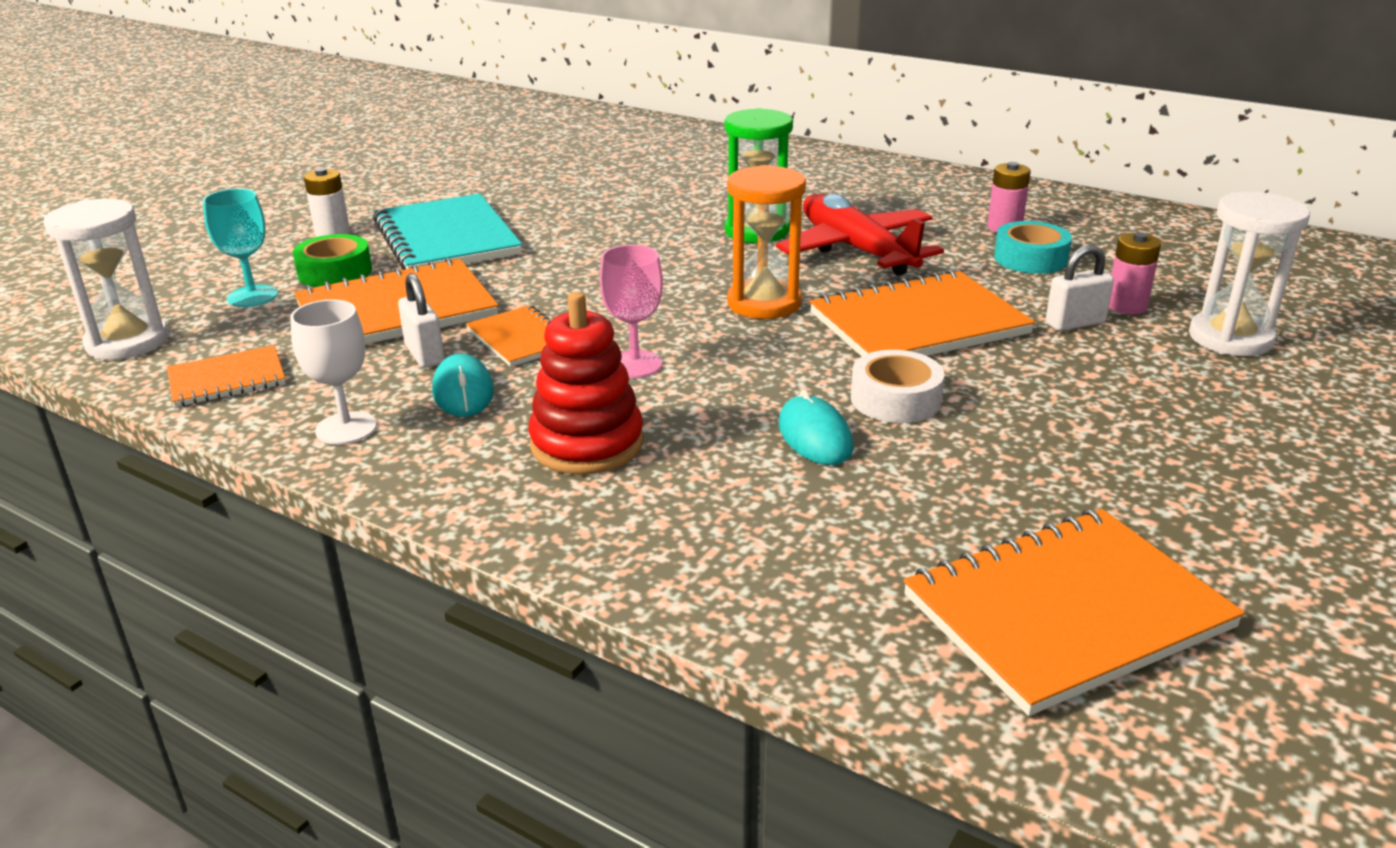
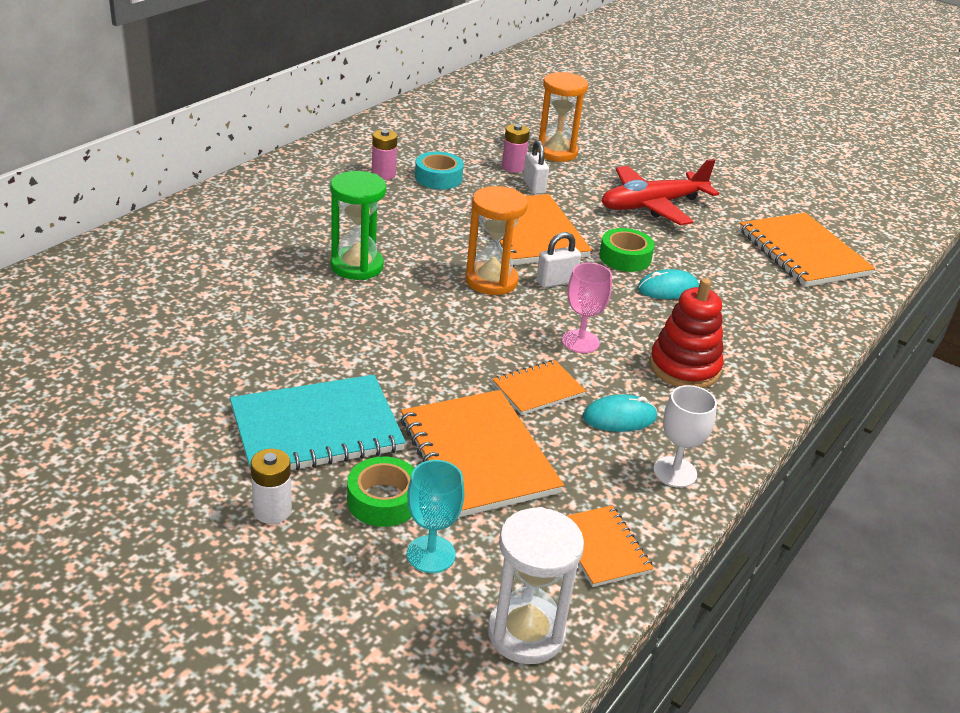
camera: 90 degrees left, 5 degrees up
(425, 355) = (561, 437): white padlock -> white padlock (556, 282)
(856, 250) = (406, 232): red plane -> red plane (652, 205)
(895, 399) = (625, 257): white tape -> green tape
(1230, 338) = (556, 152): white hourglass -> orange hourglass

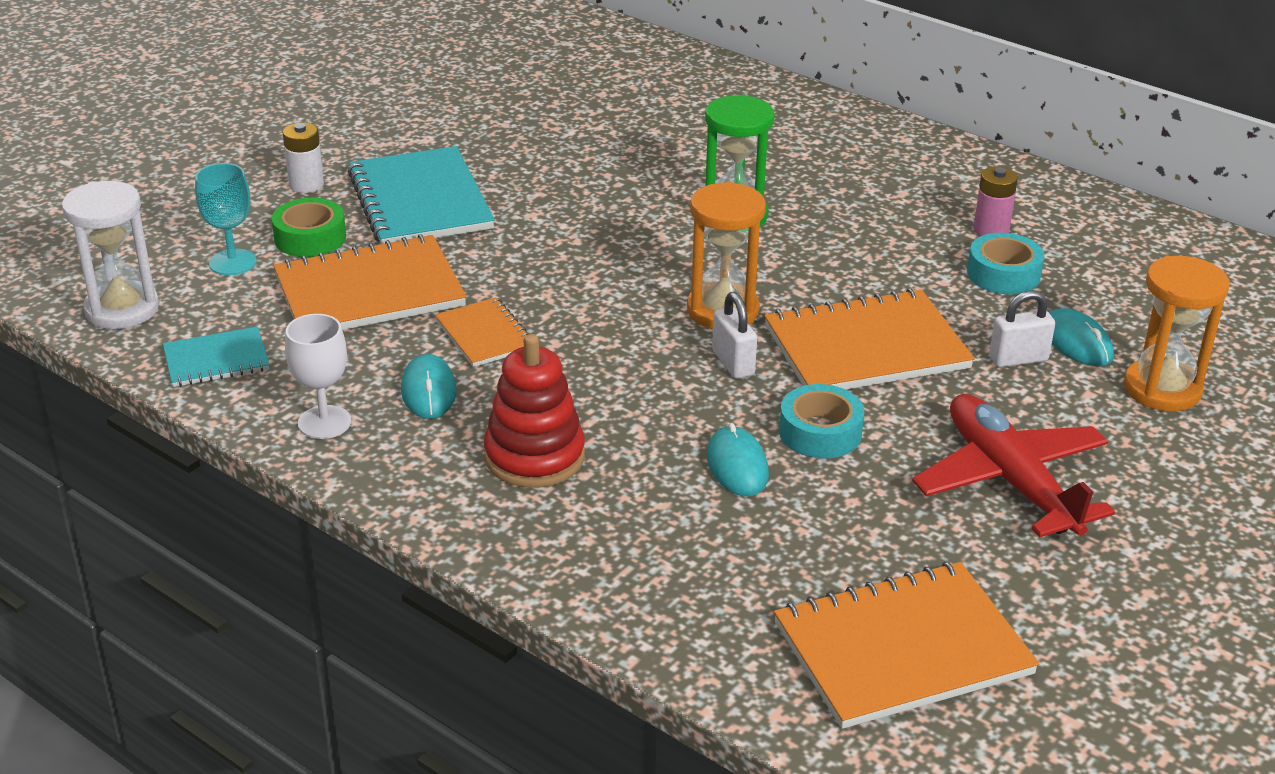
camera: 95 degrees right, 0 degrees up
(513, 167) = (1077, 342): pink battery -> turquoise mouse
(580, 341) = (588, 373): pink goblet -> none
(602, 547) = (216, 360): orange notebook -> turquoise notebook
(625, 257) = (820, 432): green tape -> turquoise tape

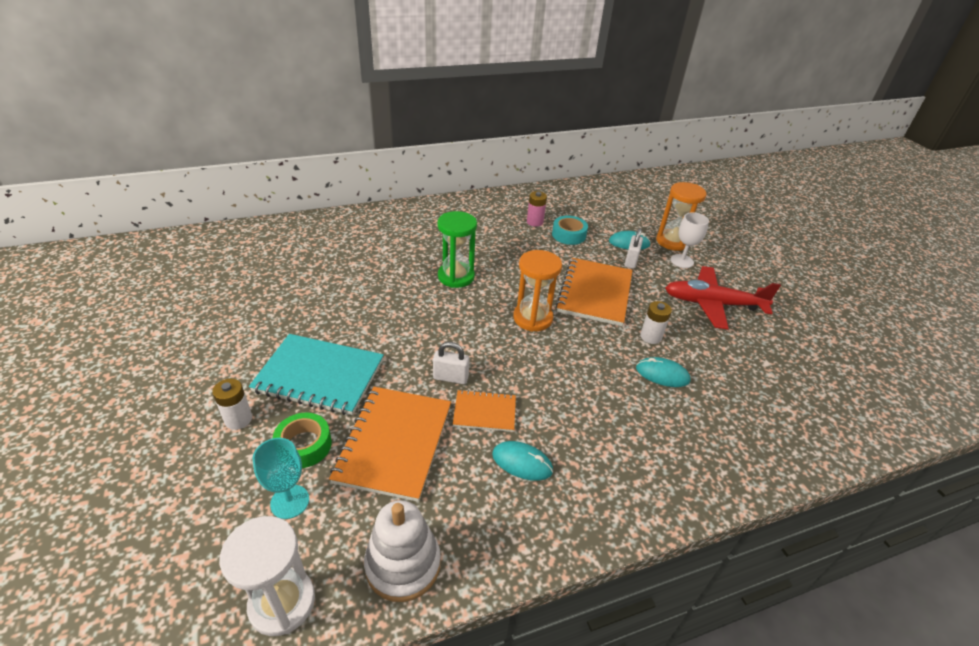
camera: 60 degrees left, 5 degrees up
(216, 360) = (403, 564): turquoise notebook -> white stacking toy
(324, 422) = (520, 531): white goblet -> white goblet (682, 261)
(534, 456) = (614, 445): red stacking toy -> none
(733, 363) = (578, 336): white padlock -> white padlock (450, 377)
(820, 432) = (650, 337): turquoise tape -> white battery
(902, 648) = (817, 389): orange notebook -> none

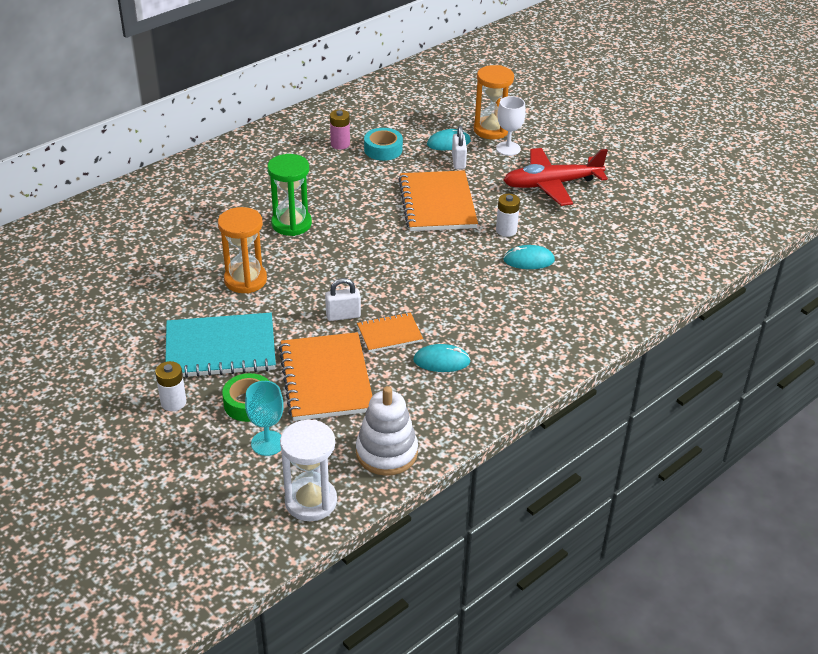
camera: 20 degrees left, 0 degrees up
(532, 318) = (390, 243): orange hourglass -> orange hourglass (245, 280)

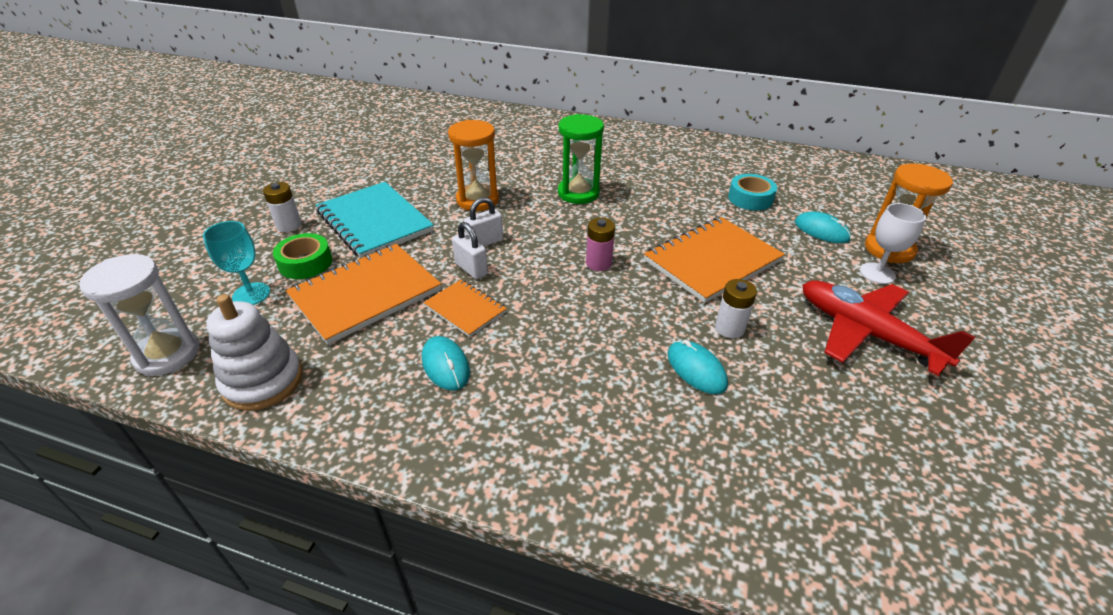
camera: 60 degrees right, 0 degrees up
(340, 144) = (723, 175): pink battery -> pink battery (598, 263)
(458, 162) = (800, 248): white padlock -> white padlock (485, 242)

